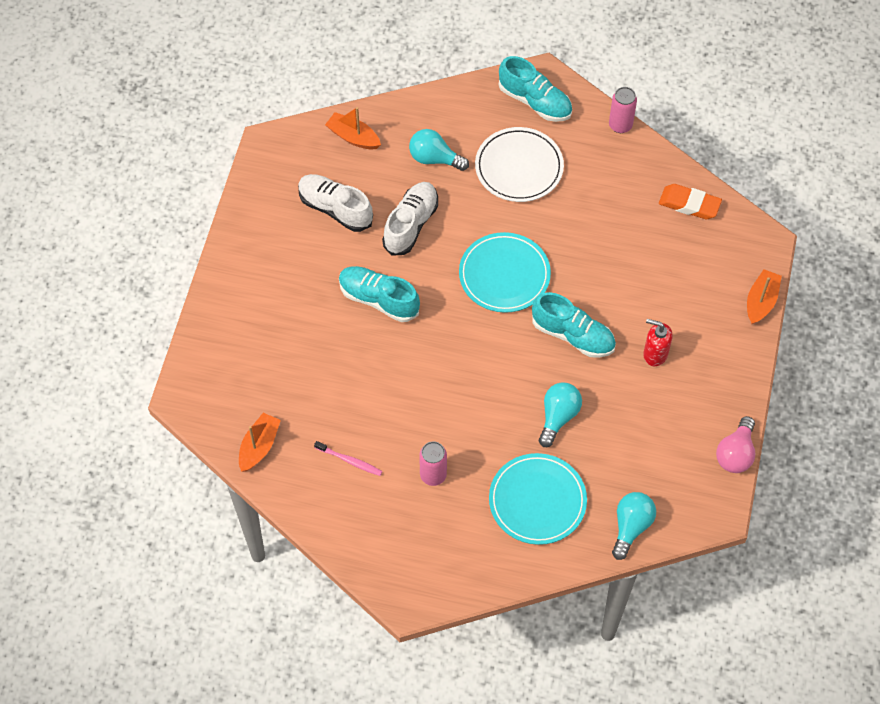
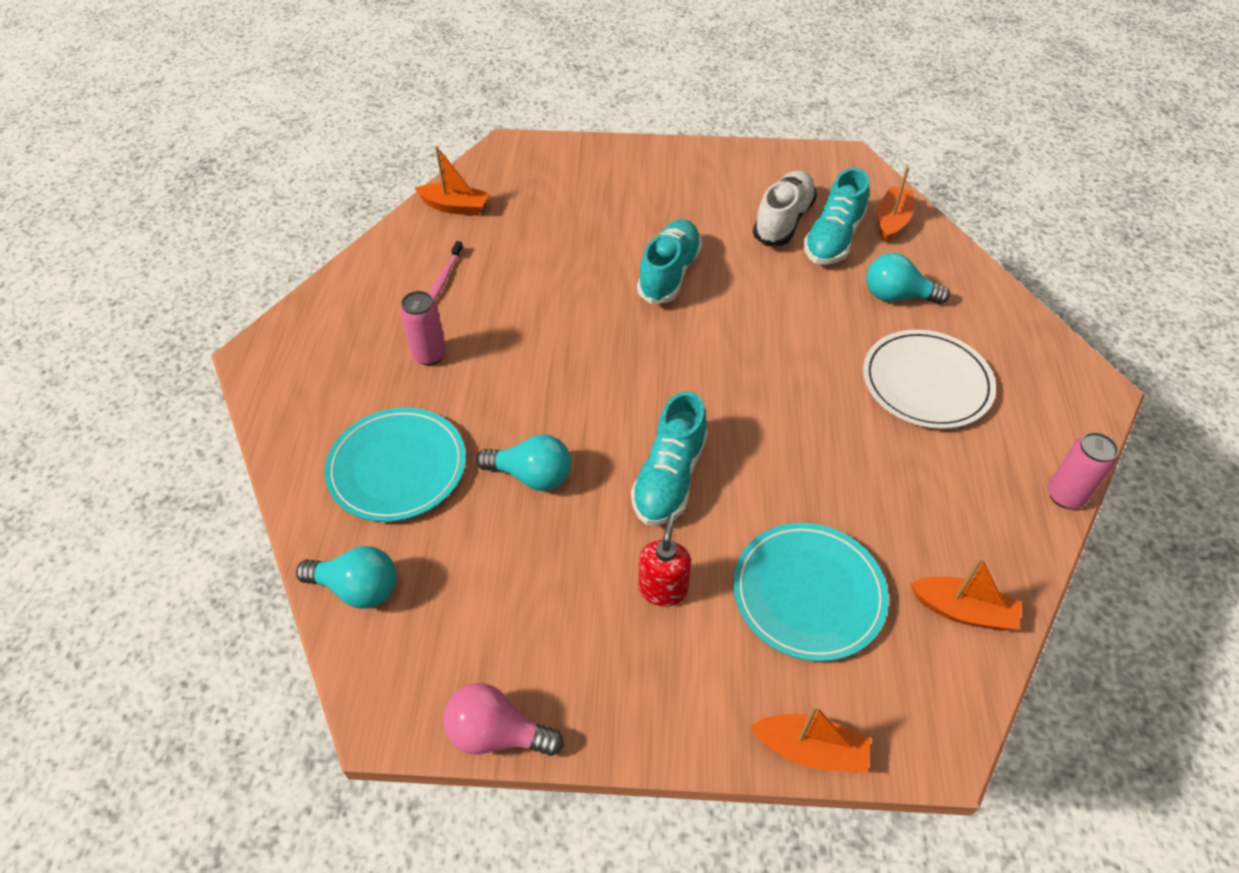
camera: 80 degrees right, 10 degrees down
(411, 224) = (787, 287): white shoe -> none
(434, 158) = (897, 296): turquoise light bulb -> turquoise light bulb turned 90 degrees counterclockwise
(504, 275) = (745, 388): turquoise plate -> turquoise plate (808, 593)
(535, 101) = (1047, 387): turquoise shoe -> turquoise shoe (833, 239)
(689, 204) = (963, 611): orange eraser -> orange boat

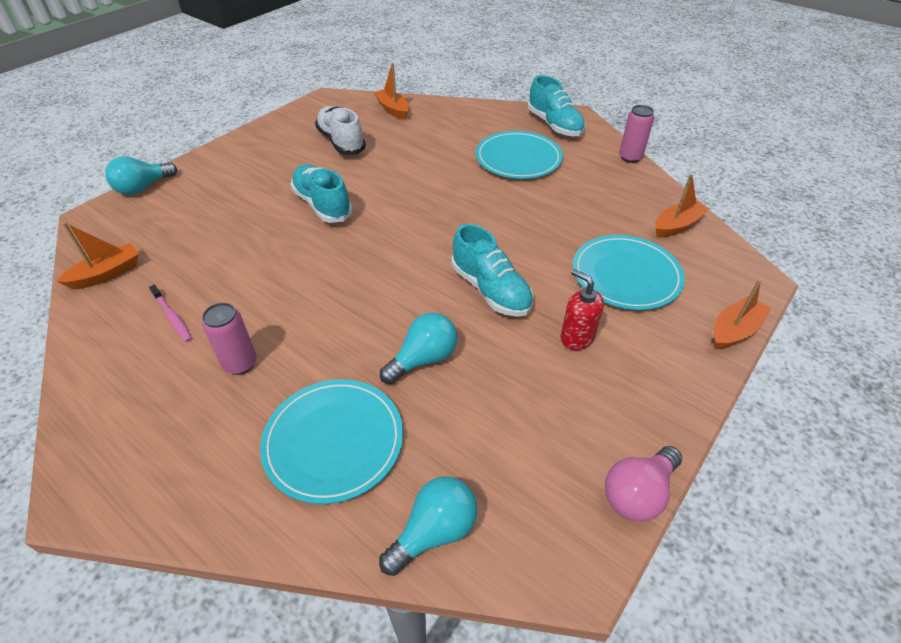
camera: 55 degrees left, 5 degrees down
(833, 239) = (379, 133): turquoise shoe -> turquoise shoe (554, 125)
(897, 296) = (448, 136): turquoise light bulb -> turquoise light bulb (143, 188)
(926, 383) = (518, 158): white plate -> turquoise plate

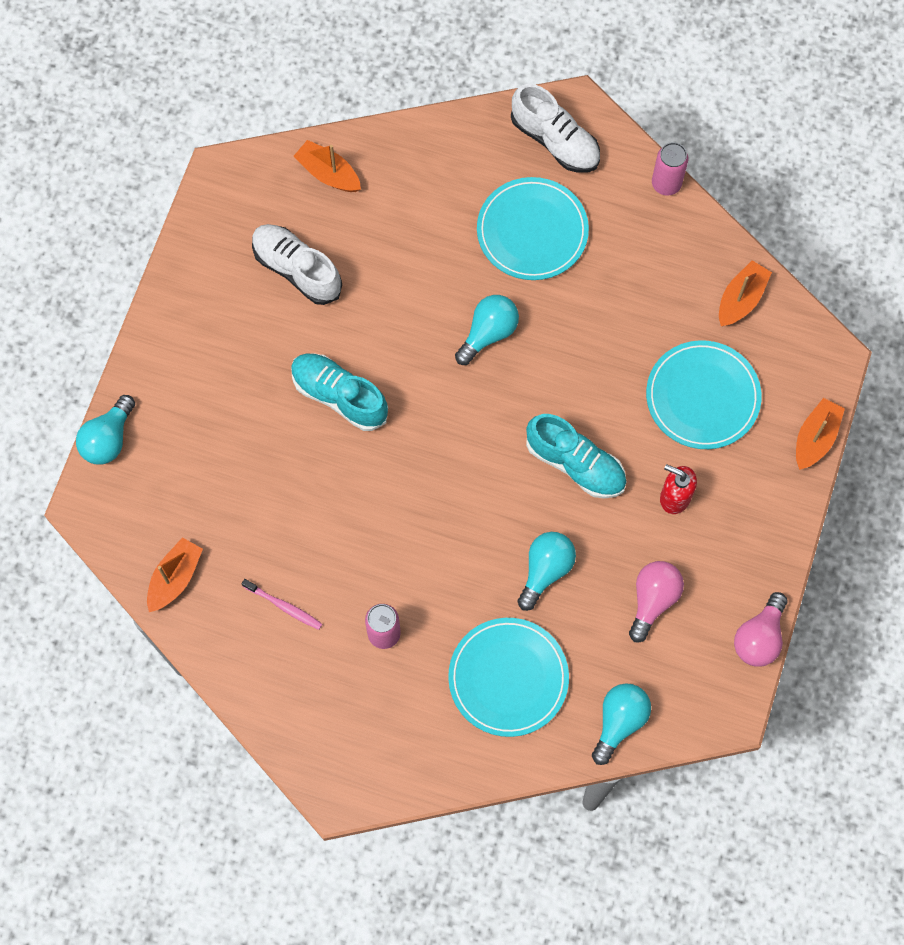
camera: 20 degrees left, 25 degrees up
(457, 199) = (488, 333): none -> turquoise light bulb
(523, 417) = (653, 600): none -> pink light bulb
(554, 125) = (555, 141): turquoise shoe -> white shoe

